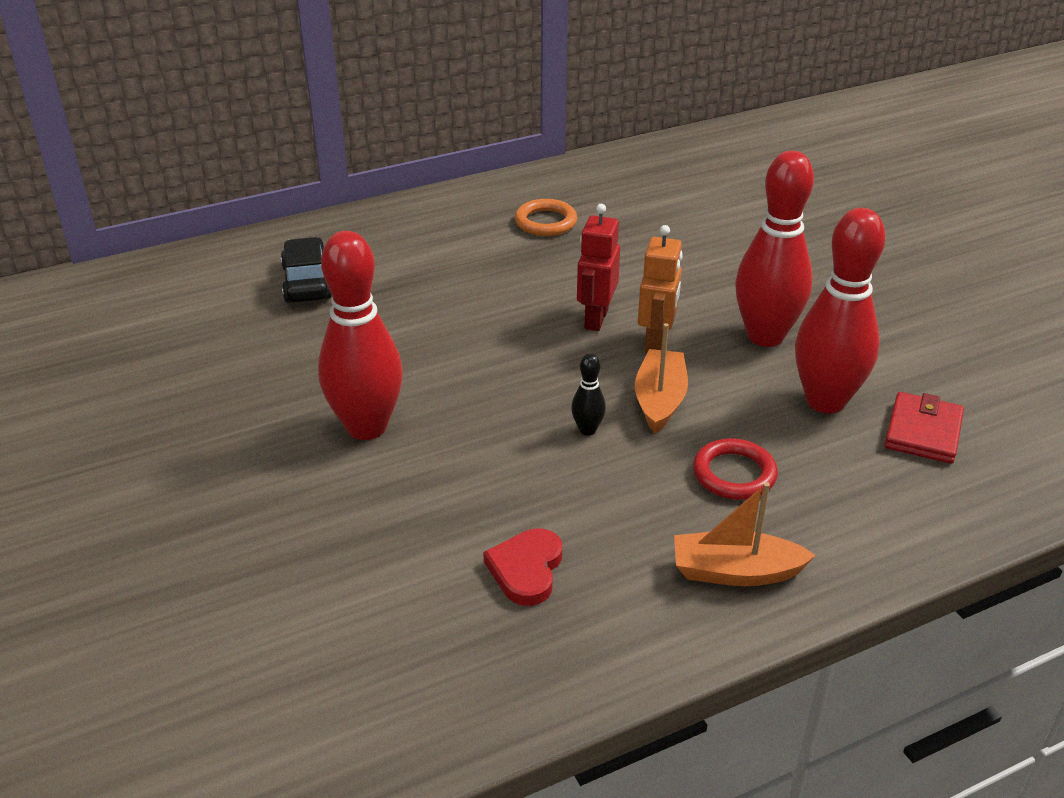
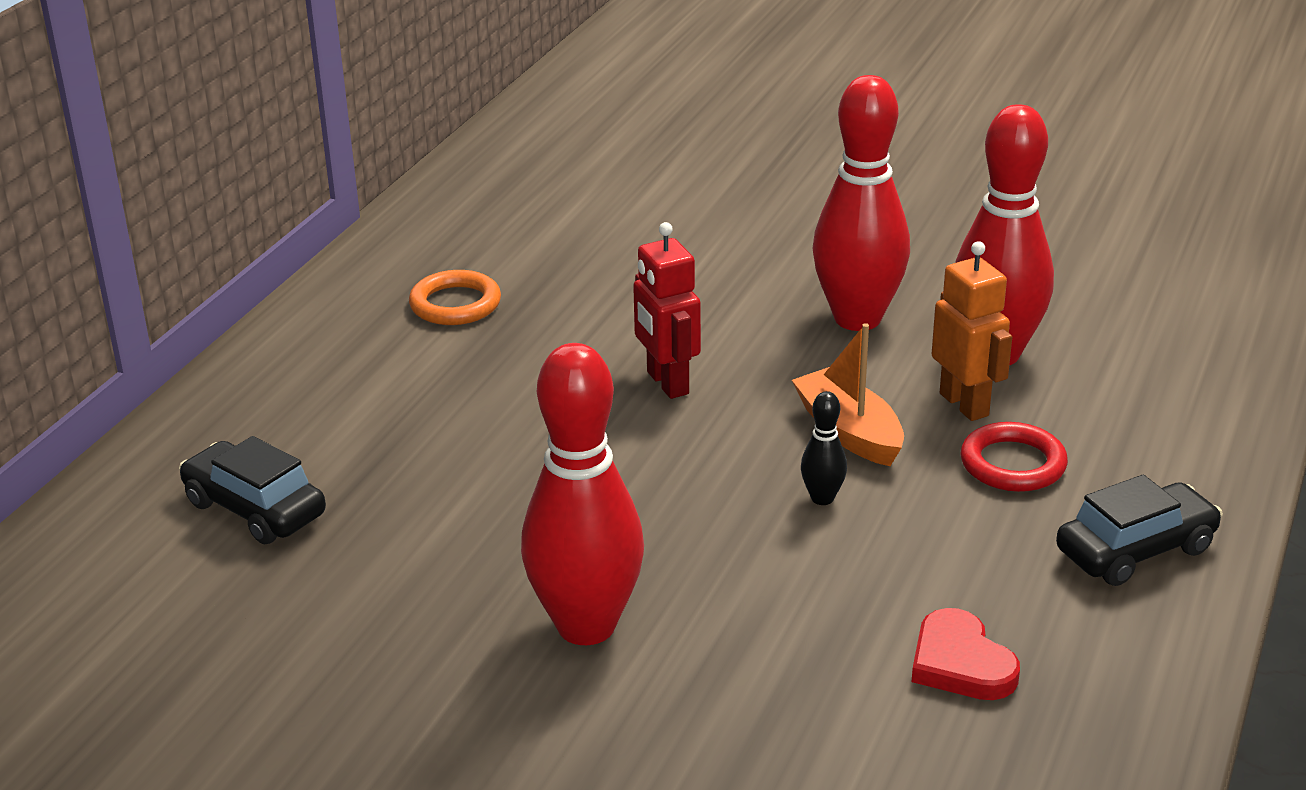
camera: 40 degrees left, 5 degrees down
(656, 342) = (763, 376): orange robot -> orange robot (964, 404)
(735, 572) = (1135, 550): orange boat -> black car
(923, 432) = (1109, 339): red wallet -> none

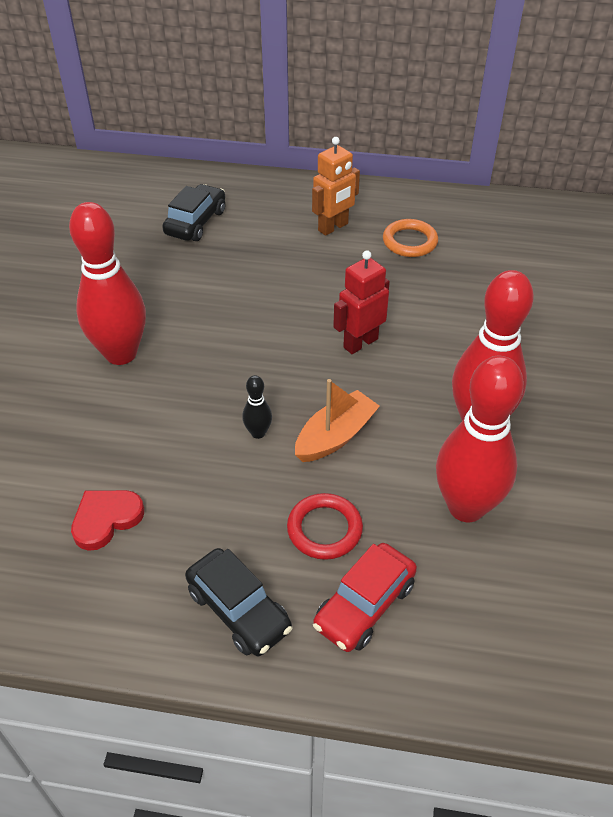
camera: 75 degrees right, 15 degrees up
(964, 404) = (390, 495): orange robot -> orange robot (333, 227)
(1135, 451) = (364, 605): none -> red car

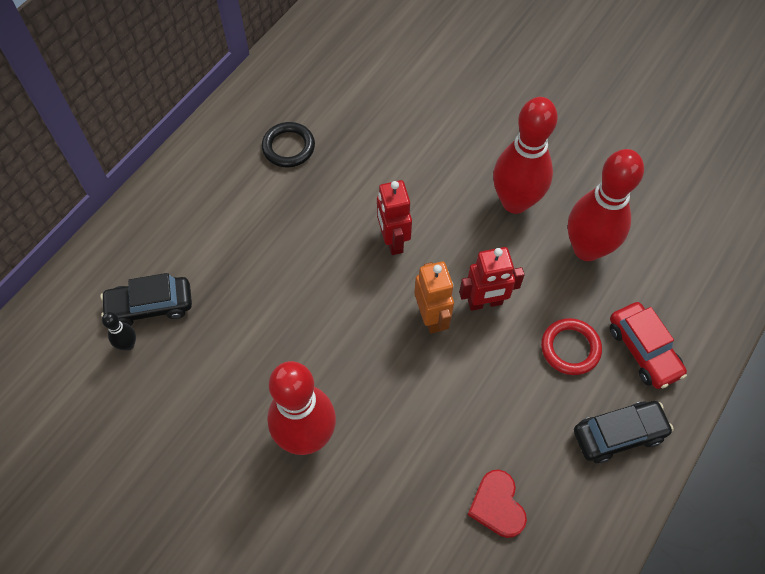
camera: 65 degrees left, 15 degrees up
(196, 222) = (150, 306): black car -> black car turned 60 degrees counterclockwise
(258, 433) = (456, 357): black bowling pin -> black bowling pin (128, 344)
(333, 227) = (232, 195): orange robot -> orange robot (431, 317)
(335, 436) = (485, 302): orange boat -> red robot
(409, 242) = (288, 147): orange ring -> black ring

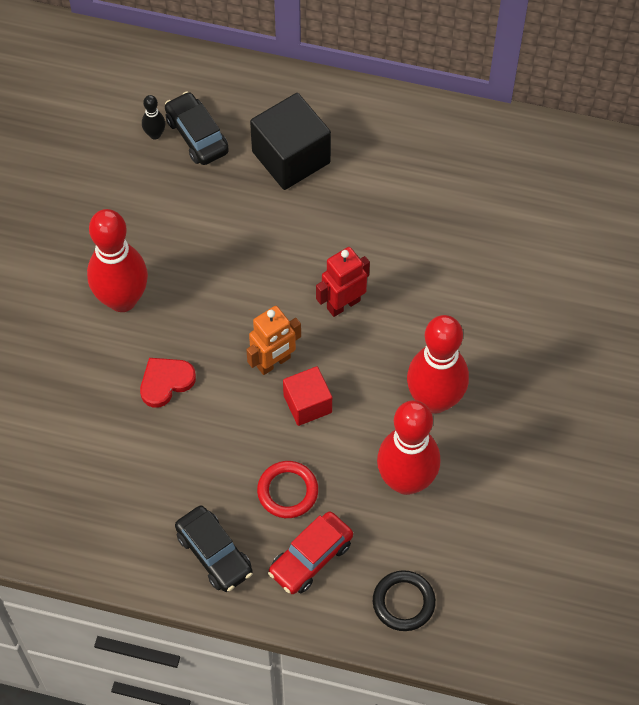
camera: 70 degrees right, 0 degrees up
(218, 233) = (291, 157): none -> black cube
(288, 147) = (411, 179): black ring -> black ring (403, 602)
(485, 302) = (307, 404): red robot -> red cube
(497, 505) = (112, 468): red heart -> red heart (166, 382)

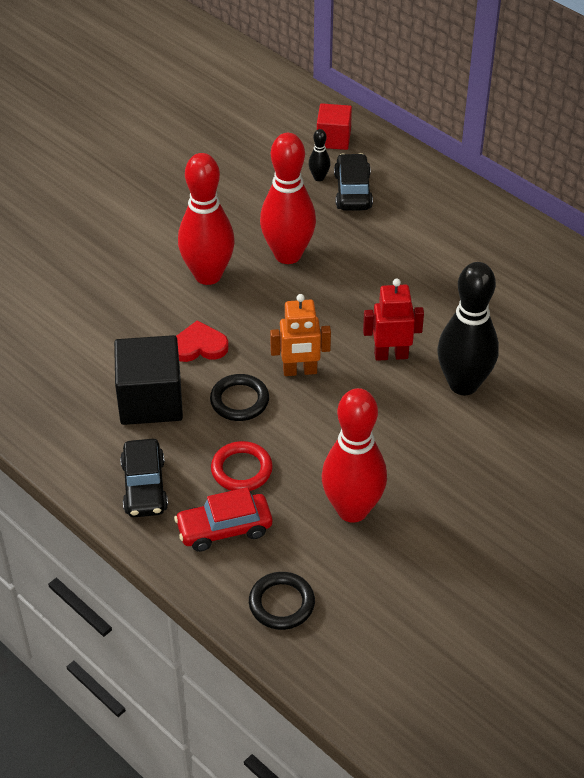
camera: 30 degrees right, 15 degrees down
(240, 421) = (239, 400): none -> black ring
(291, 157) = (421, 235): black cube -> black cube (150, 400)
(307, 404) = (306, 413): red cube -> red cube (333, 139)
(423, 303) = (463, 384): none -> black bowling pin
(434, 400) = (422, 460): red bowling pin -> red bowling pin (288, 255)

